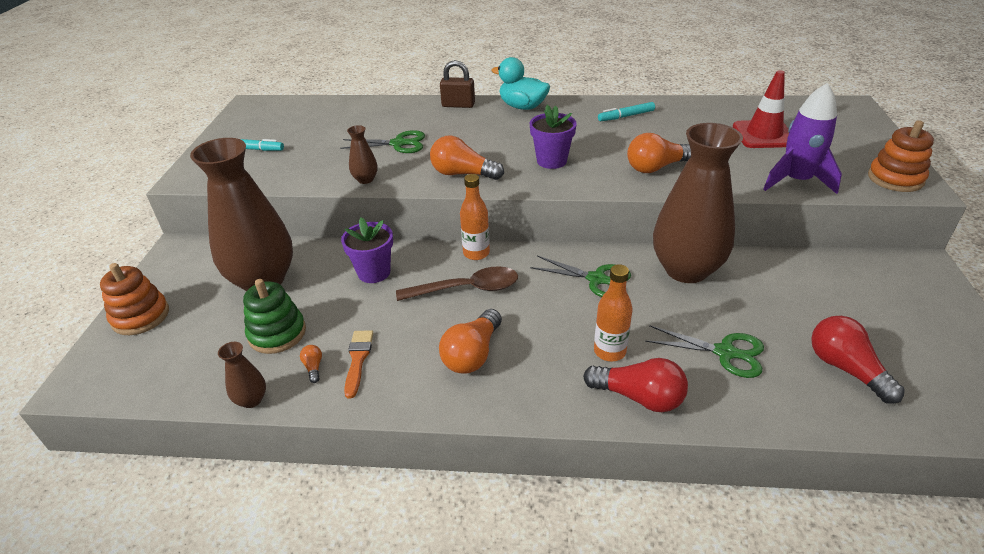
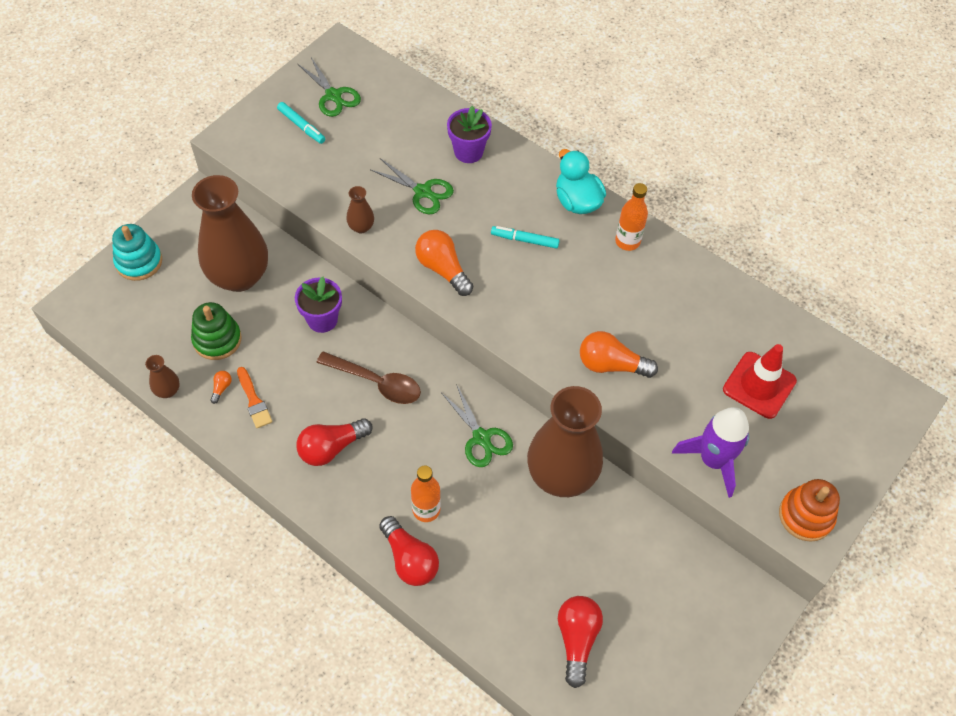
camera: 30 degrees right, 20 degrees up
(140, 316) = (139, 262): orange stacking toy -> turquoise stacking toy
(358, 359) = (254, 400): orange brush -> orange brush turned 120 degrees clockwise
(458, 105) = (520, 162): brown padlock -> none
(472, 354) = (331, 447): orange light bulb -> red light bulb
(476, 253) = (414, 349): orange bottle -> orange bottle (627, 241)
(551, 161) = (530, 298): purple flower pot -> purple flower pot (468, 152)
(626, 116) = (659, 277): turquoise marker -> turquoise marker (525, 240)
(725, 352) = (506, 567): green scissors -> green scissors (333, 96)

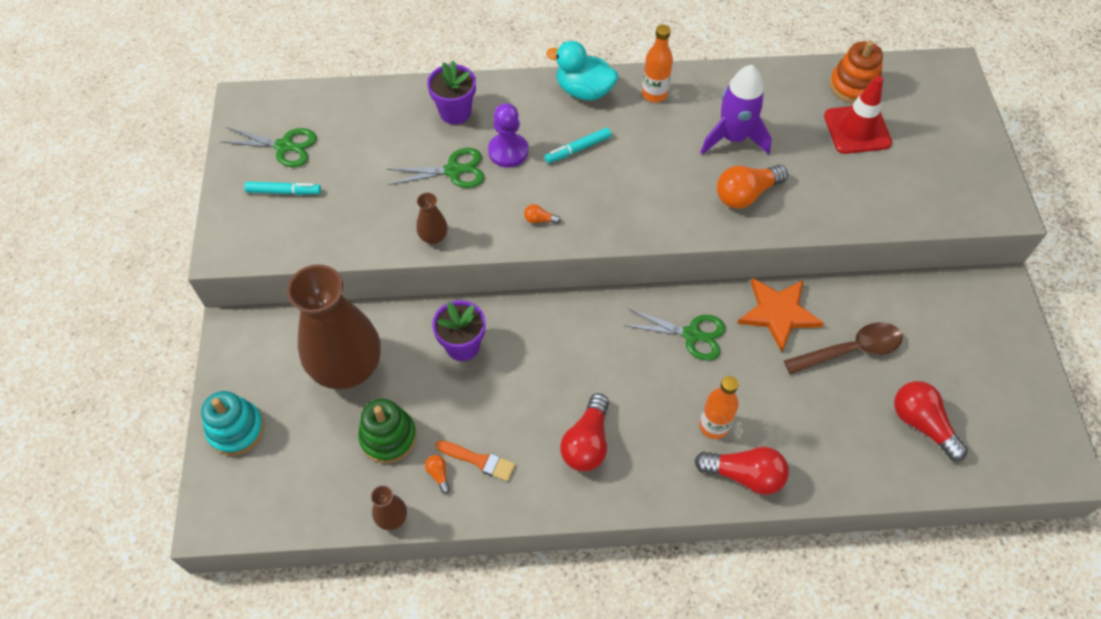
camera: 40 degrees left, 0 degrees up
(376, 382) = (564, 360): brown spoon -> brown spoon (850, 350)
(443, 269) = (539, 220): orange light bulb -> orange light bulb, size x0.44
(474, 206) = (508, 151): none -> purple pawn
(561, 475) = (778, 313): brown vase -> orange star
(713, 460) = (888, 207): purple rocket -> purple rocket (733, 138)
(805, 516) = (985, 196): orange stacking toy -> orange stacking toy (853, 86)

